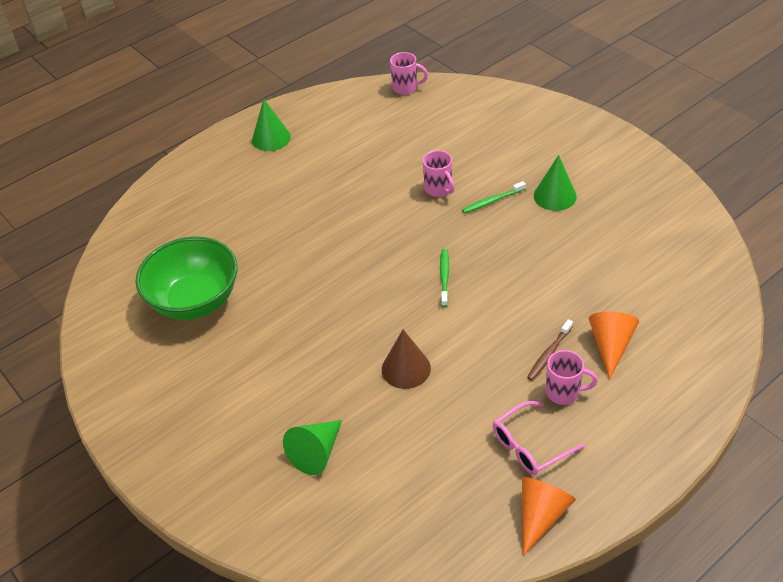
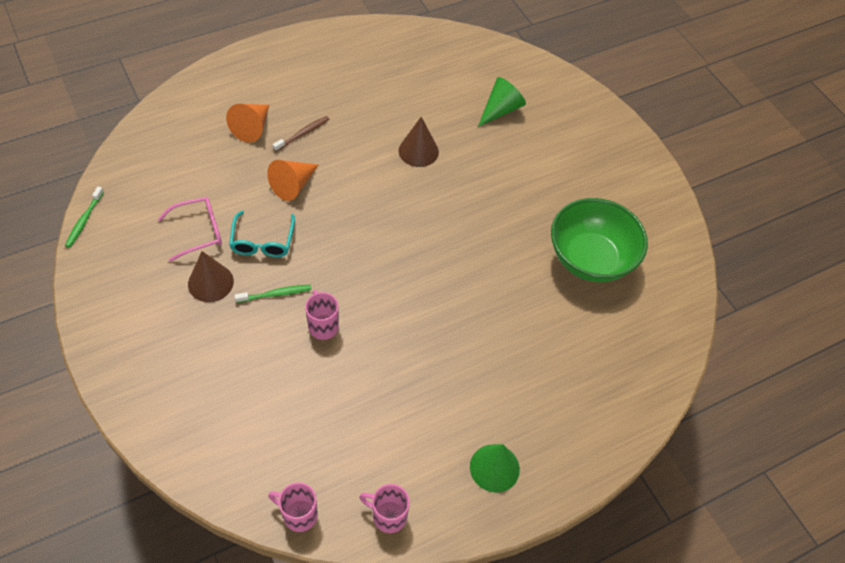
camera: 175 degrees left, 10 degrees up
(444, 277) = (357, 222): green toothbrush -> green toothbrush (84, 220)
(528, 237) = (262, 242): none -> turquoise glasses
(530, 446) = (350, 78): pink glasses -> pink glasses (199, 231)
(541, 515) = (362, 39): orange cone -> orange cone (293, 185)
(555, 196) = (210, 282): green cone -> brown cone
(564, 392) = (307, 104): pink mug -> pink mug (388, 516)

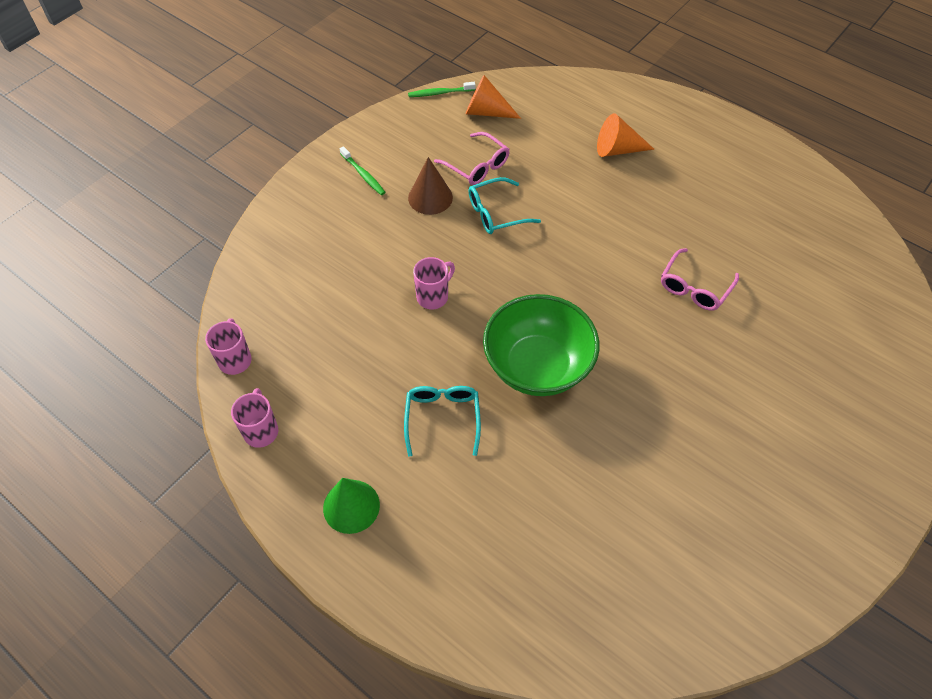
camera: 70 degrees right, 0 degrees up
(275, 294) = (446, 247): green toothbrush -> green toothbrush (363, 174)
(293, 185) = (575, 207): orange cone -> orange cone (486, 112)
(302, 134) = (640, 188): brown toothbrush -> none
(418, 151) = (694, 287): brown cone -> pink glasses
(446, 369) = (442, 418): none -> turquoise glasses
(500, 110) = (816, 340): green cone -> none
(590, 259) = (671, 512): green bowl -> green bowl (537, 366)

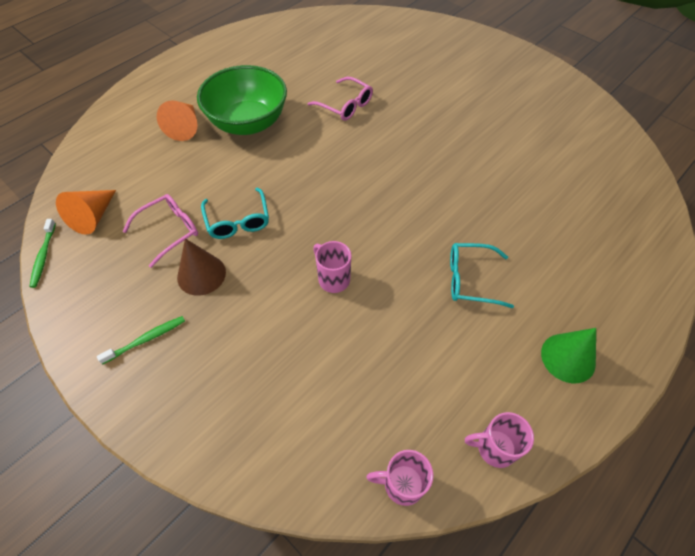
camera: 85 degrees left, 0 degrees up
(537, 366) = (416, 208): green bowl -> green bowl (248, 123)

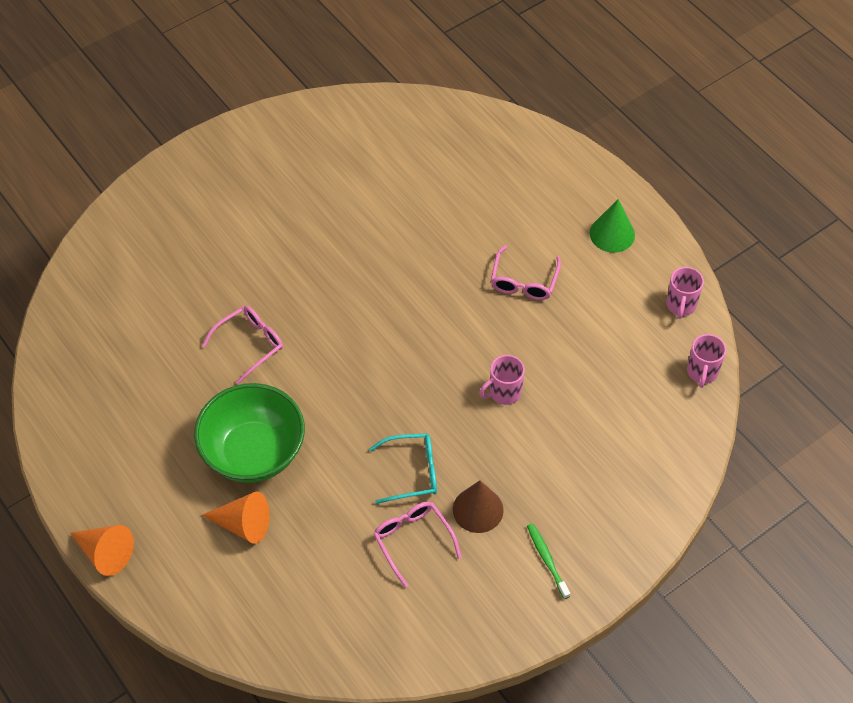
camera: 80 degrees left, 0 degrees up
(44, 256) = (424, 670): green toothbrush -> none
(93, 217) = (375, 622): orange cone -> orange cone (105, 553)
(470, 279) = (524, 281): turquoise glasses -> pink glasses

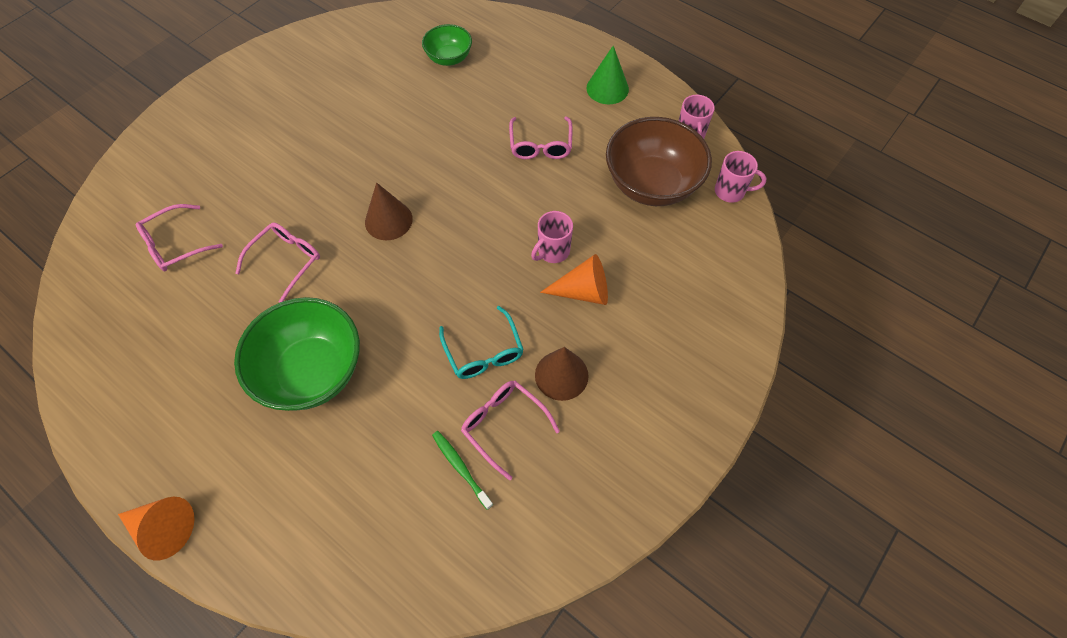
camera: 15 degrees left, 5 degrees up
(151, 305) = (175, 245): none -> pink glasses
(243, 524) = (316, 454): orange cone -> orange cone (583, 291)
(354, 326) = (388, 220): none -> brown cone
(412, 472) = (484, 352): turquoise glasses -> turquoise glasses turned 90 degrees clockwise
(456, 165) = (449, 58): none -> green bowl
(547, 560) = (647, 411): green toothbrush -> green toothbrush (461, 468)
(623, 347) = (651, 184): none -> brown bowl
(702, 372) = (730, 191): pink mug -> pink mug turned 75 degrees counterclockwise

